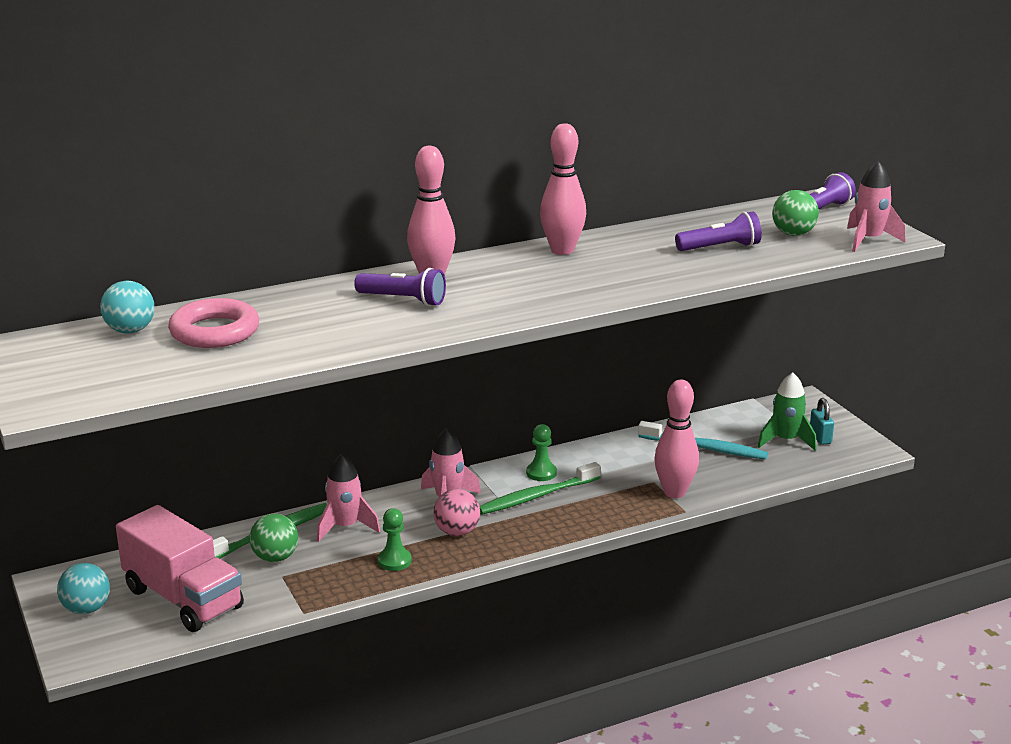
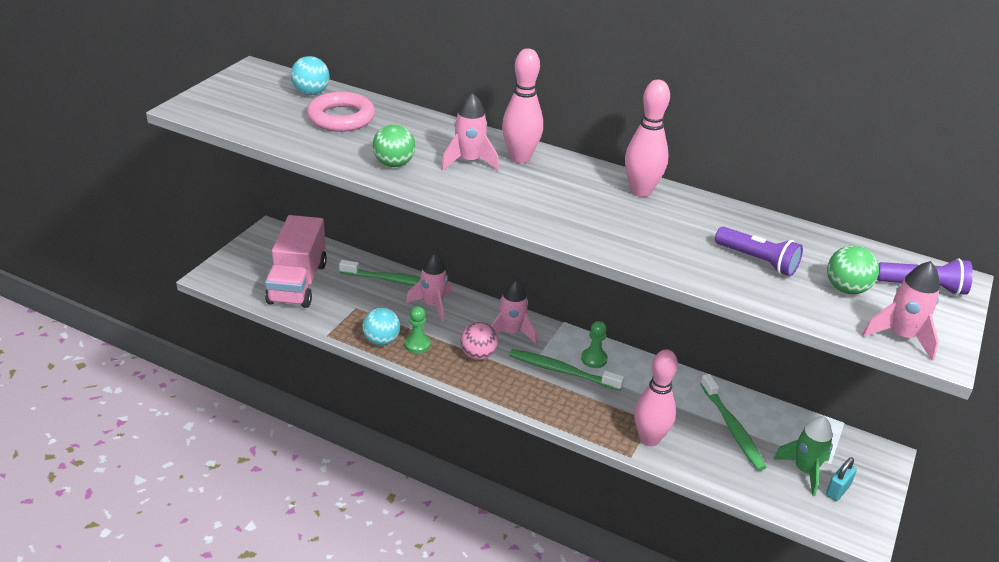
camera: 50 degrees right, 10 degrees up
(86, 609) = (257, 255): turquoise ball -> turquoise ball (381, 340)
(275, 558) = (371, 295): green ball -> green ball (394, 164)
(403, 300) = (469, 161): purple flashlight -> pink rocket
(705, 448) = (732, 428): turquoise toothbrush -> green toothbrush

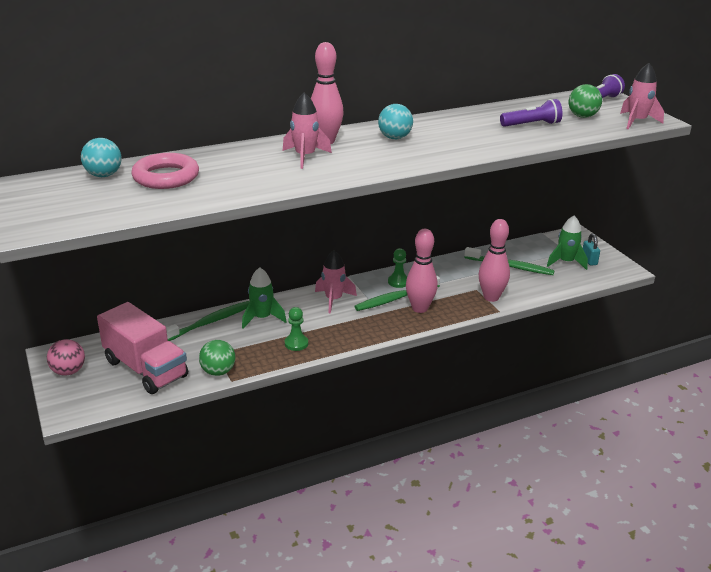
camera: 50 degrees left, 5 degrees down
(381, 340) = (271, 357): turquoise ball -> turquoise ball (394, 138)
(394, 164) = (268, 181): green ball -> green ball (218, 372)
(433, 305) = (262, 318): pink rocket -> green rocket
(478, 355) = (340, 323): pink ball -> pink ball (68, 371)
(641, 191) = (419, 124): pink bowling pin -> pink bowling pin (420, 308)

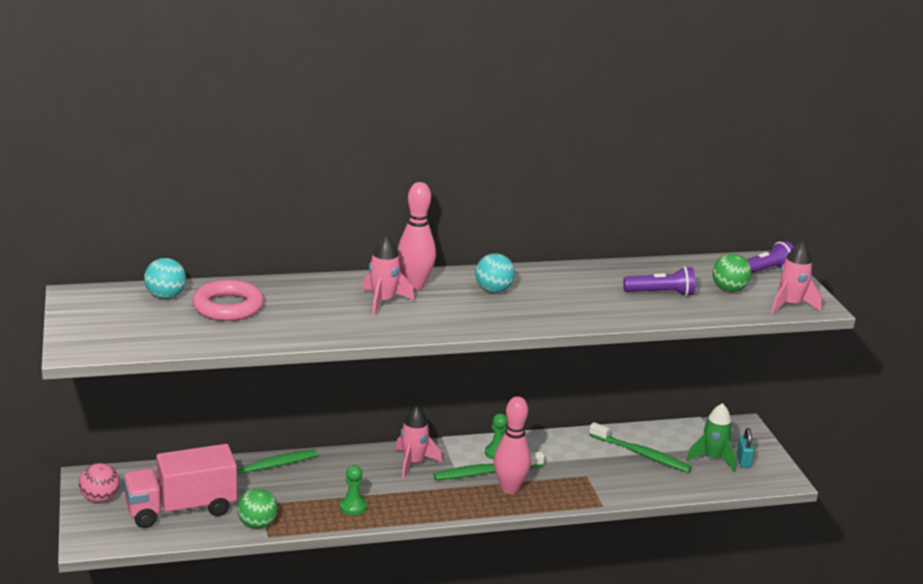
camera: 10 degrees right, 5 degrees down
(146, 369) = (181, 509): pink truck -> pink truck turned 105 degrees clockwise
(262, 318) = (325, 472): green rocket -> none
(491, 297) = (600, 488): pink bowling pin -> none

